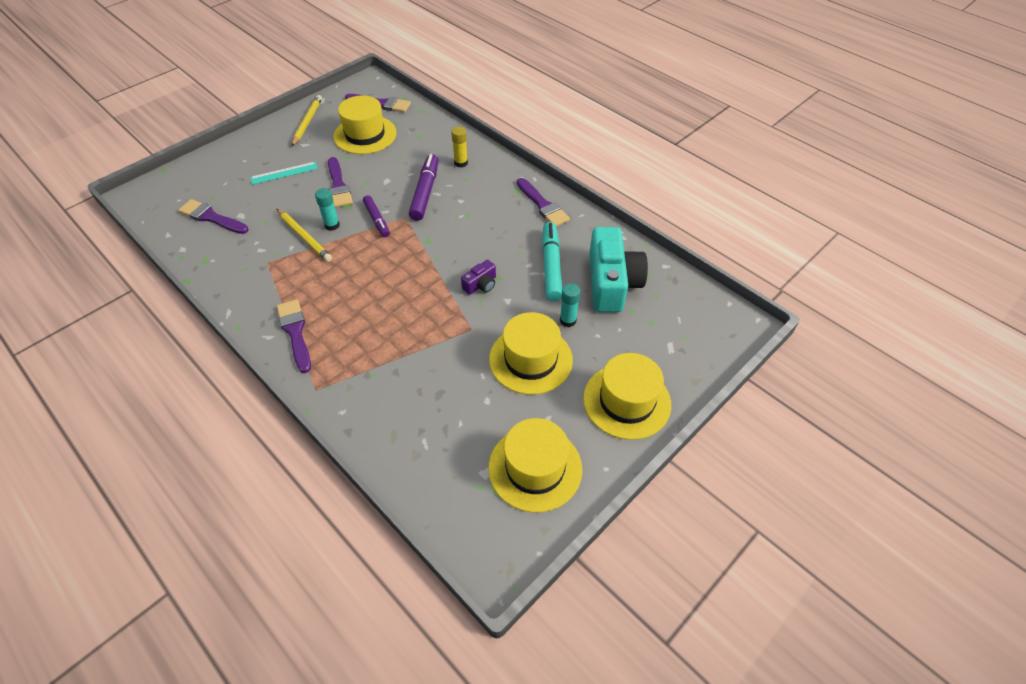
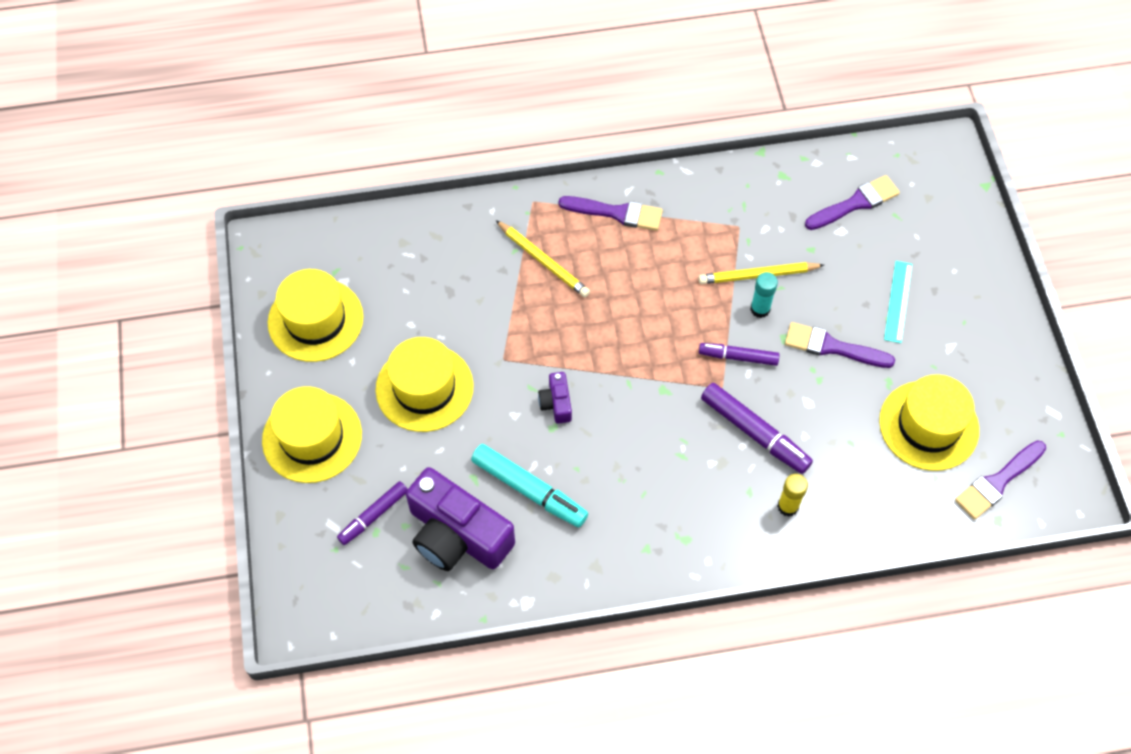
camera: 125 degrees right, 10 degrees up
(307, 122) = (1004, 372): yellow pencil -> yellow pencil (543, 261)
(543, 205) = (636, 550): purple brush -> none
(568, 320) = (443, 453): turquoise glue stick -> none
(611, 283) = (457, 534): turquoise camera -> purple camera
(642, 330) = (373, 516): none -> purple marker

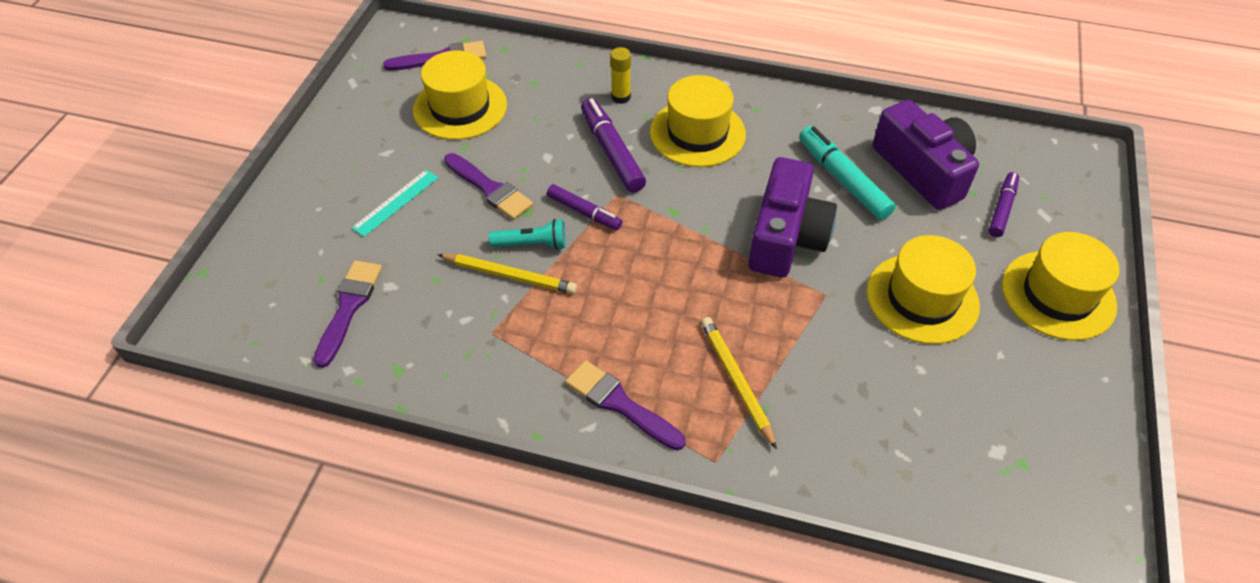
camera: 155 degrees left, 10 degrees down
(315, 320) = (1040, 417): yellow hat -> yellow hat (697, 133)
(373, 516) = (1002, 209): purple marker -> purple marker turned 45 degrees counterclockwise
(556, 403) = (786, 237): purple camera -> purple camera, size x2.22
(760, 309) = (532, 244): turquoise glue stick -> turquoise flashlight
(855, 203) = (349, 307): purple brush -> purple brush turned 105 degrees clockwise

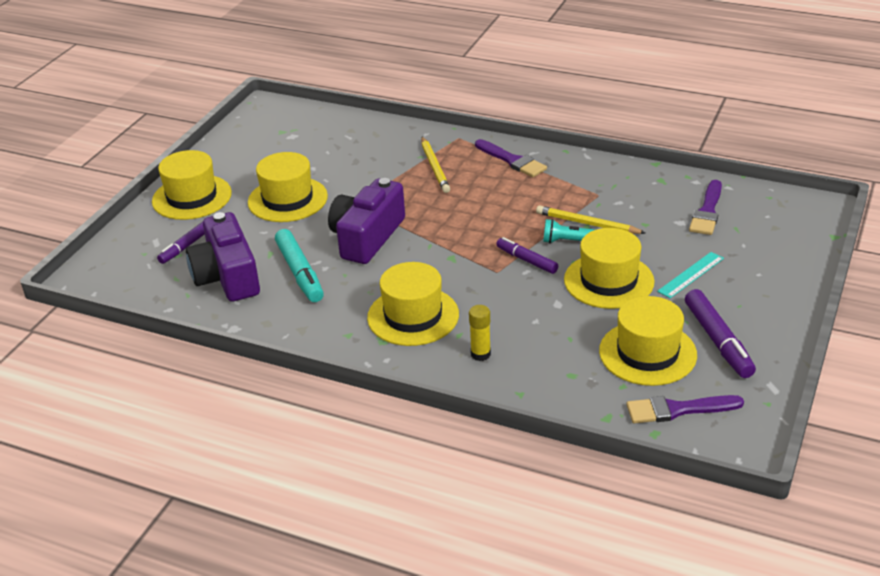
camera: 170 degrees left, 15 degrees down
(490, 189) = (609, 281): purple brush -> yellow hat
(611, 152) = (497, 304): purple marker -> purple marker (718, 341)

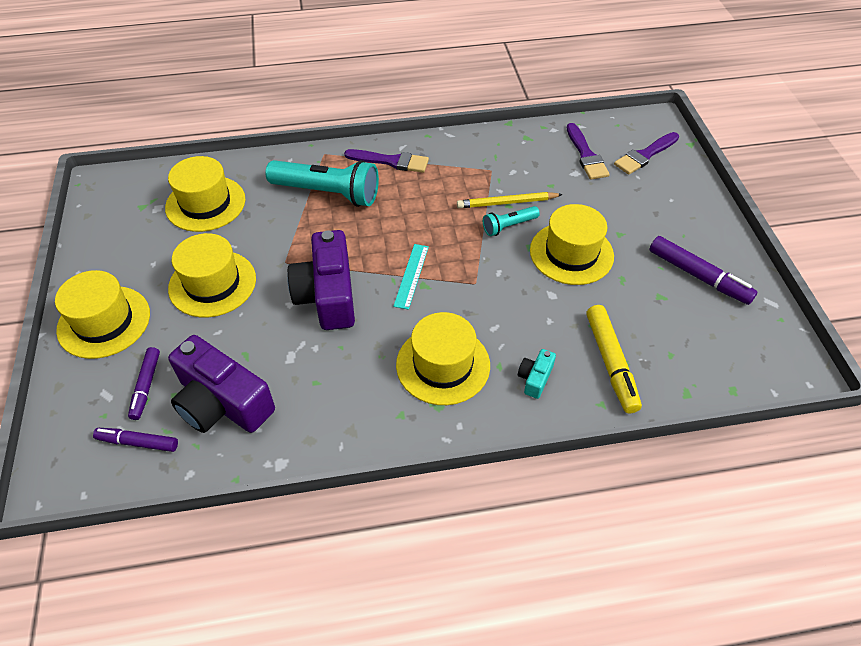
camera: 35 degrees left, 15 degrees up
(300, 273) = (295, 364): turquoise marker -> none
(434, 167) = (328, 193): yellow pencil -> turquoise flashlight
(480, 354) = (535, 378): yellow glue stick -> turquoise camera
(526, 260) = (489, 260): purple marker -> purple marker (138, 442)
(559, 370) = (611, 363): none -> yellow marker
(647, 353) = (660, 312): yellow hat -> yellow hat (205, 203)
(678, 410) = (729, 358): purple brush -> purple brush (645, 155)
(690, 275) = (625, 221): turquoise ruler -> turquoise ruler (411, 276)

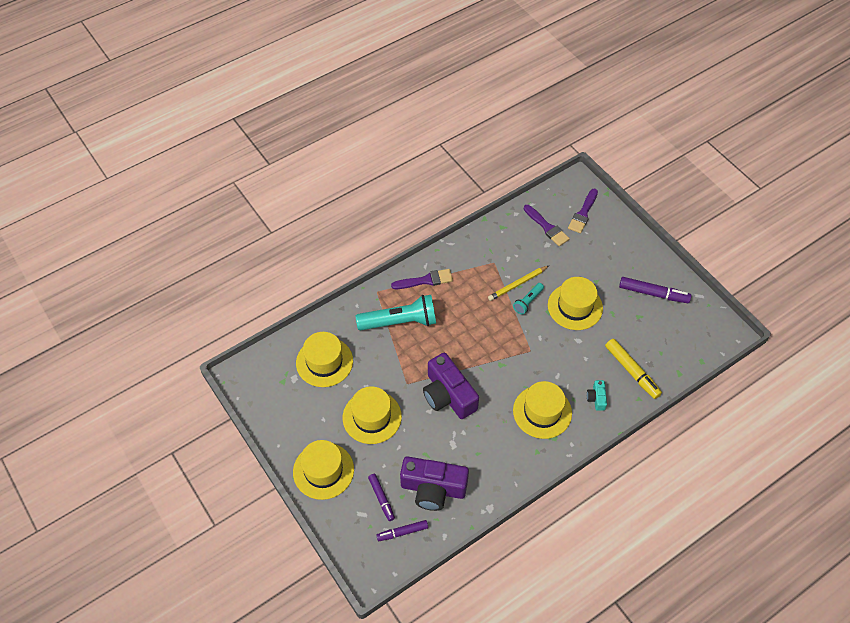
camera: 25 degrees left, 5 degrees up
(411, 276) = (490, 361): turquoise ruler -> none

